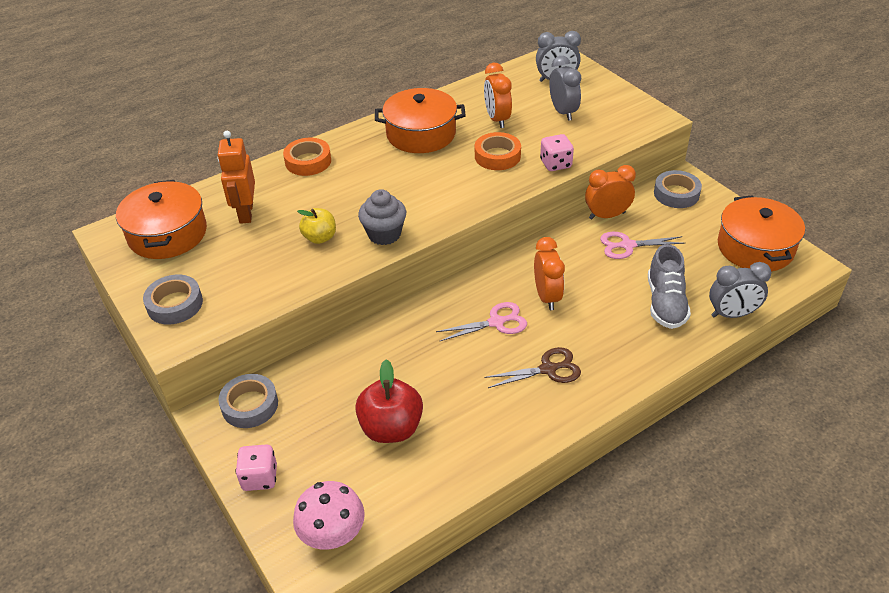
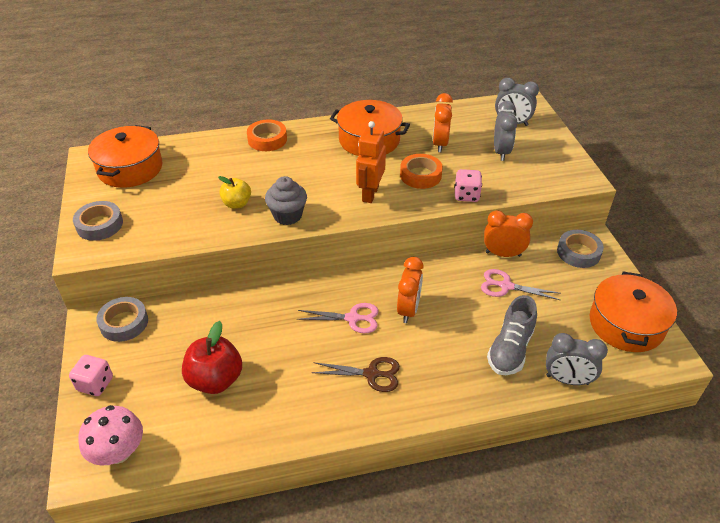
camera: 20 degrees right, 0 degrees up
(246, 213) = (195, 168): orange robot -> orange robot (370, 194)

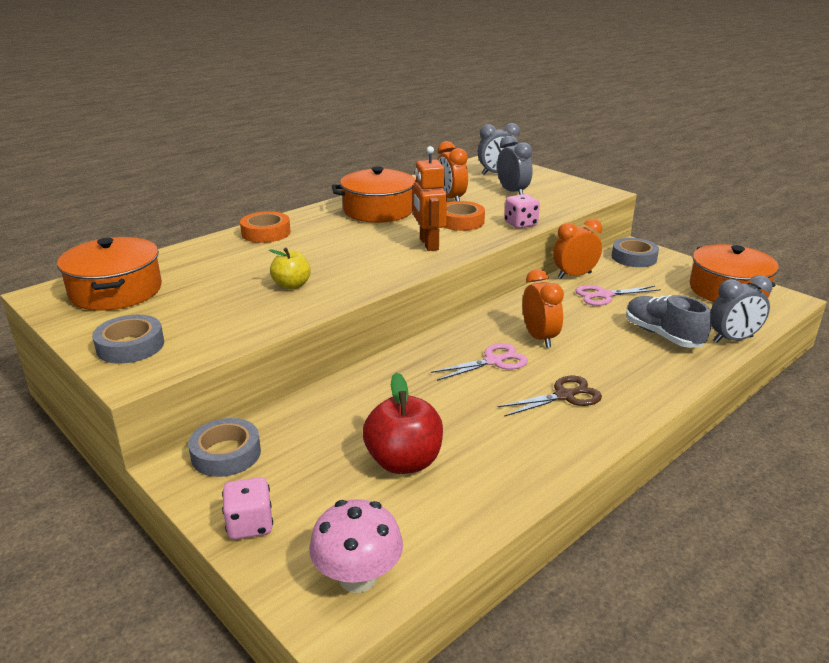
camera: 30 degrees left, 15 degrees down
(287, 215) = (362, 279): grey cupcake -> none
(510, 349) = (662, 335): grey shoe -> grey shoe turned 150 degrees clockwise

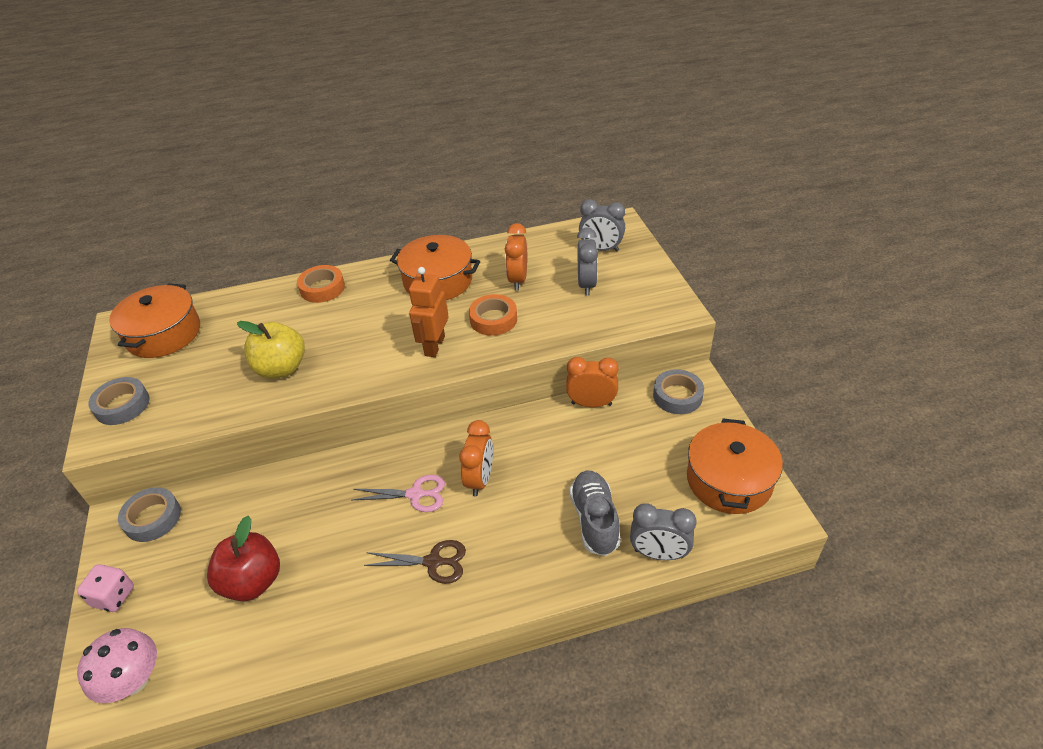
camera: 30 degrees right, 15 degrees up
(292, 285) = (281, 368): yellow apple -> yellow apple, size x1.61
(520, 224) = (544, 340): pink dice -> none
(604, 295) = (593, 443): pink scissors -> none

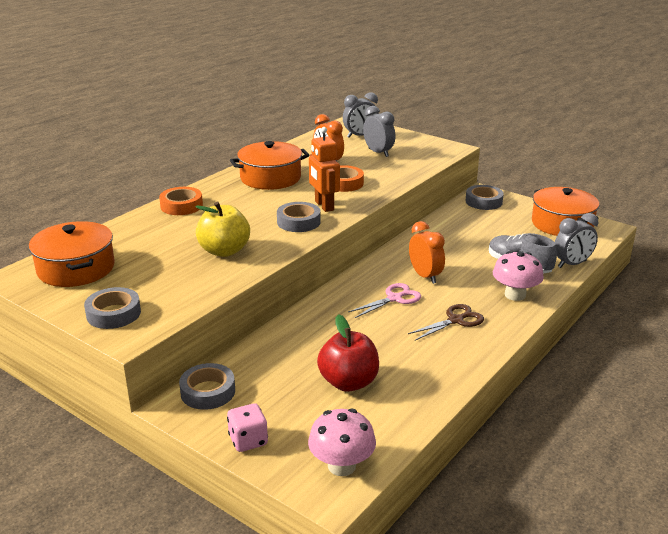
camera: 40 degrees left, 15 degrees down
(385, 359) = (298, 222): none -> grey tape
(535, 563) = (515, 295): none -> pink mushroom
(591, 404) = (439, 221): orange clock -> none

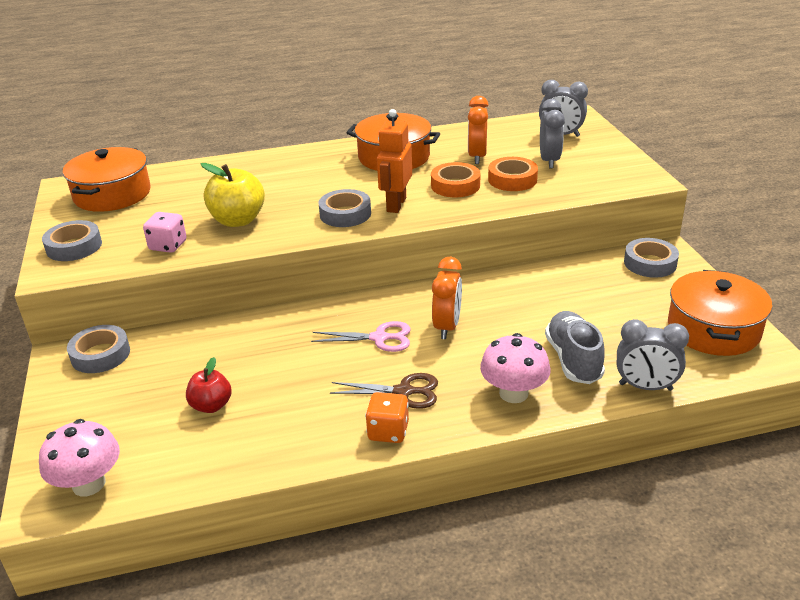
camera: 40 degrees right, 5 degrees up
(181, 206) = (274, 162): orange tape -> orange tape (512, 179)
(248, 440) = (63, 416): pink dice -> pink dice (168, 246)
(348, 382) = (211, 406): red apple -> red apple, size x0.62
(480, 344) = (388, 431): none -> orange dice

